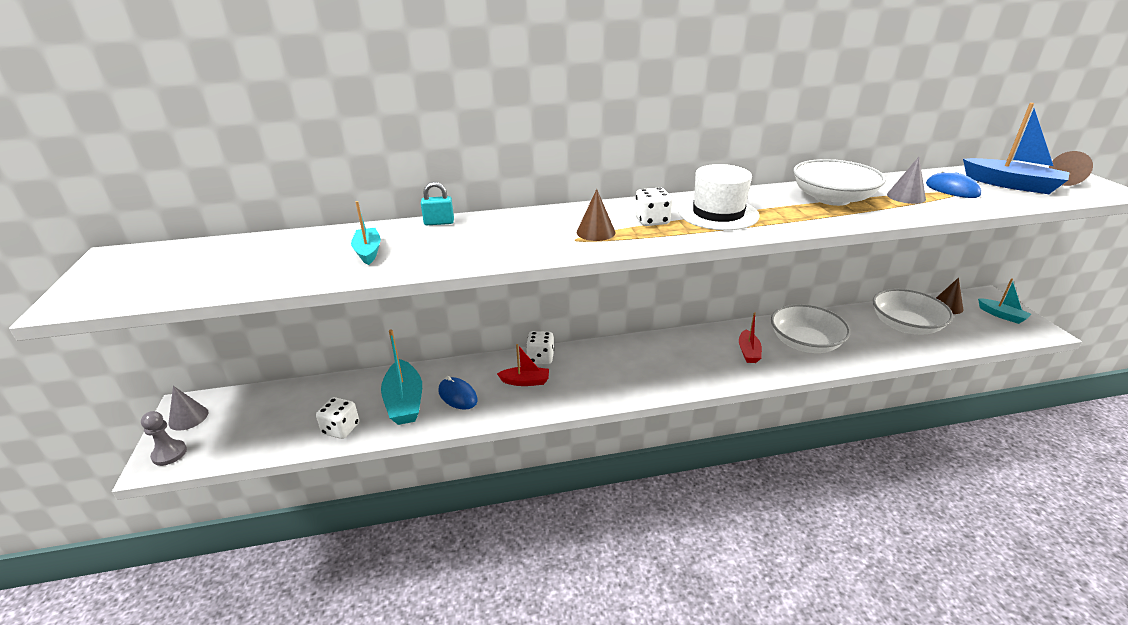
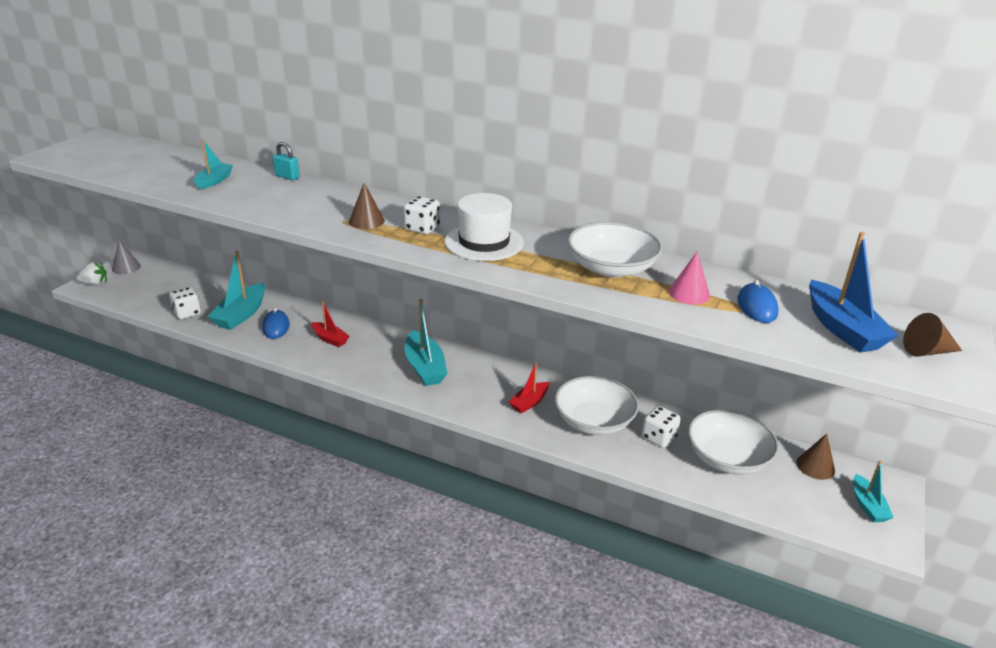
camera: 35 degrees right, 0 degrees up
(169, 454) = (95, 284): grey pawn -> white strawberry
(540, 358) = (364, 328): white dice -> white dice (659, 437)
(638, 365) = (425, 367): none -> turquoise boat
(906, 196) = (689, 293): grey cone -> pink cone

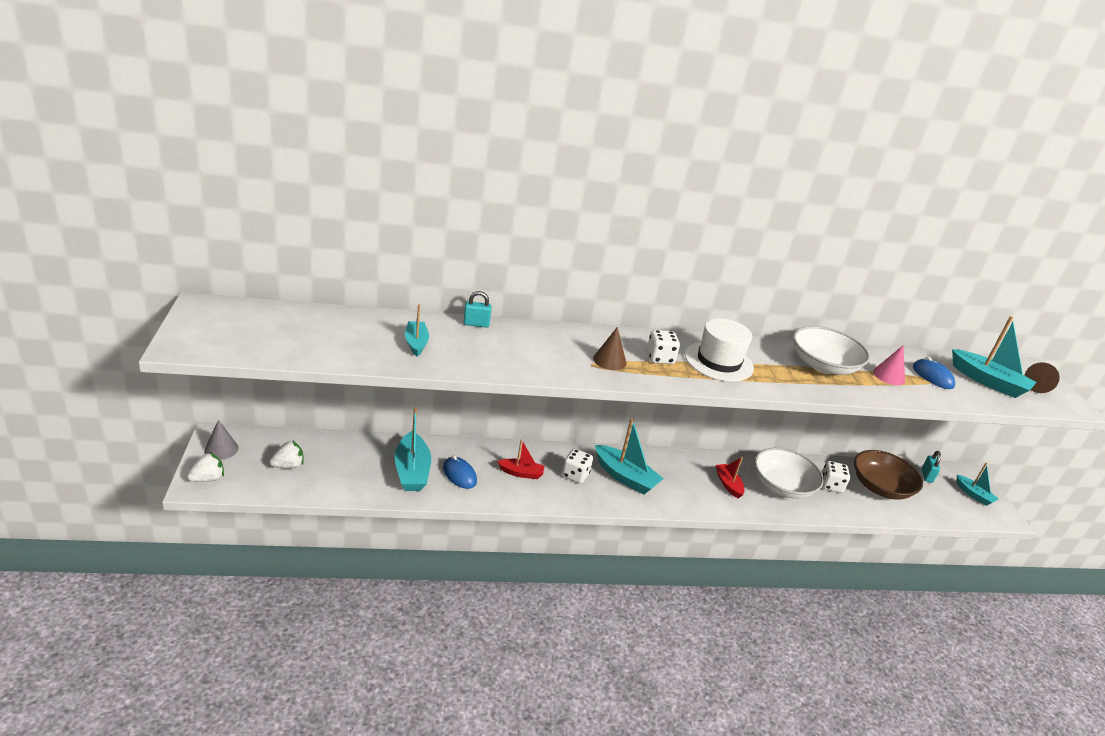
camera: 35 degrees left, 0 degrees up
(157, 288) = (288, 465): none -> white strawberry
(187, 313) = (355, 485): white dice -> white dice (575, 475)
(529, 402) = (728, 484): red boat -> red boat turned 150 degrees clockwise
(727, 458) = (880, 487): white bowl -> brown bowl
(815, 466) = (926, 476): brown cone -> turquoise padlock
(842, 329) = (988, 382): blue boat -> turquoise boat

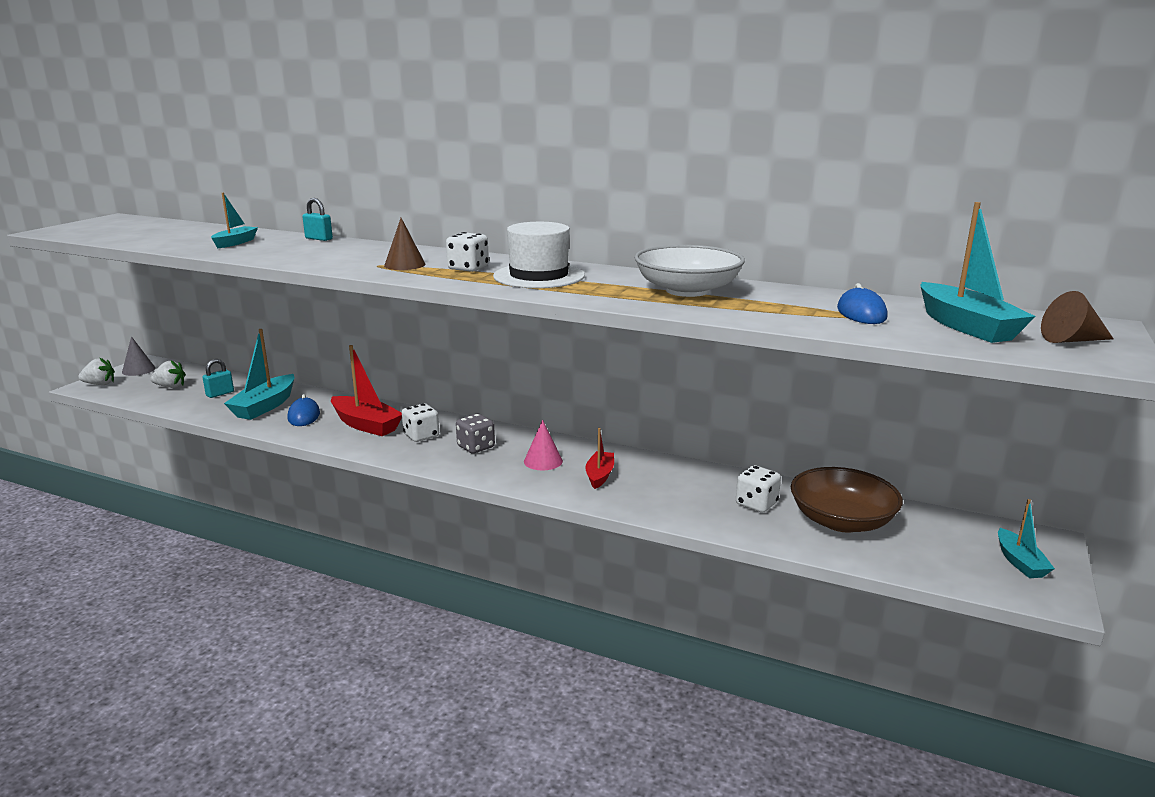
camera: 35 degrees right, 10 degrees down
(521, 473) = (366, 425): red boat -> red boat, size x1.67
(625, 477) = (476, 447): turquoise boat -> grey dice
(782, 486) = (677, 490): white bowl -> none
(889, 376) = (780, 305): pink cone -> pink cone (543, 461)
(926, 476) = (949, 526): turquoise padlock -> turquoise padlock (220, 394)

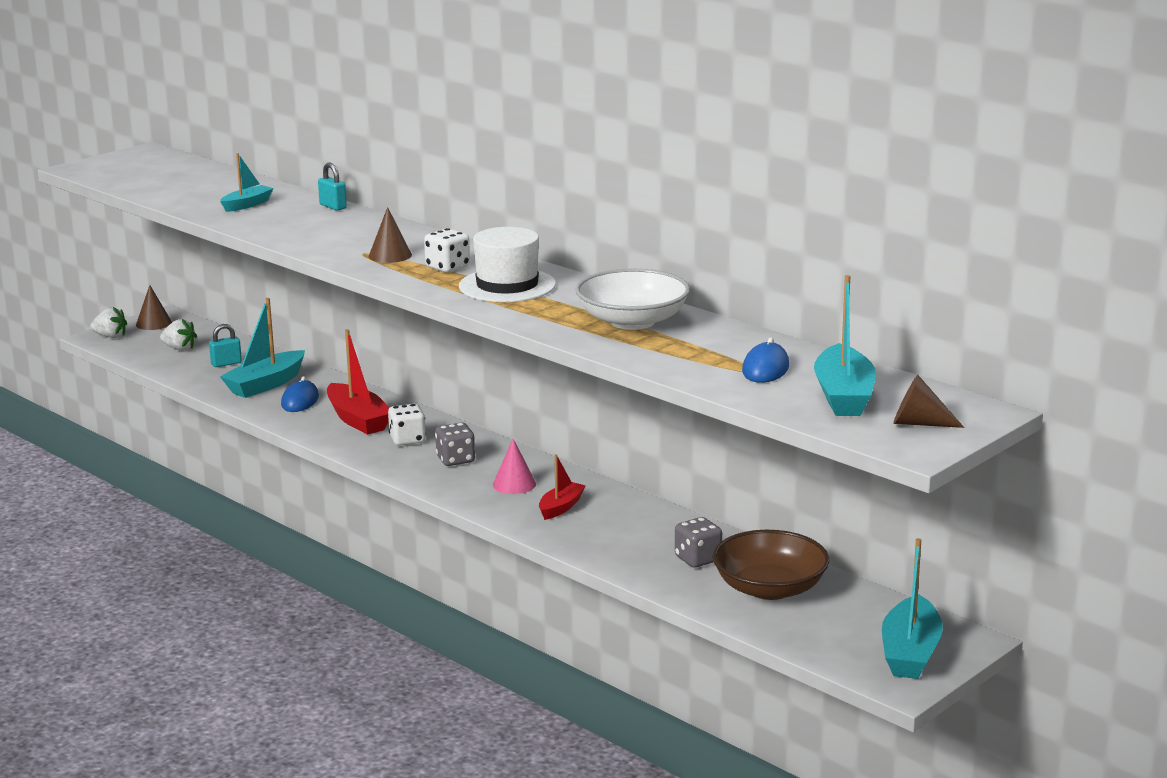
camera: 20 degrees right, 0 degrees up
(138, 370) = (153, 323): grey cone -> brown cone
(756, 504) = (698, 559): white dice -> grey dice
(1020, 562) = (910, 653): turquoise boat -> turquoise boat, size x1.67

